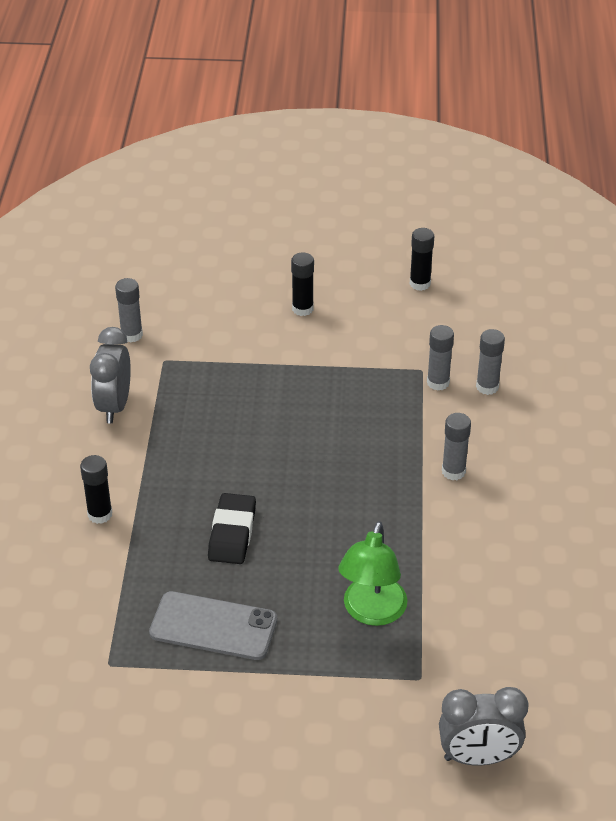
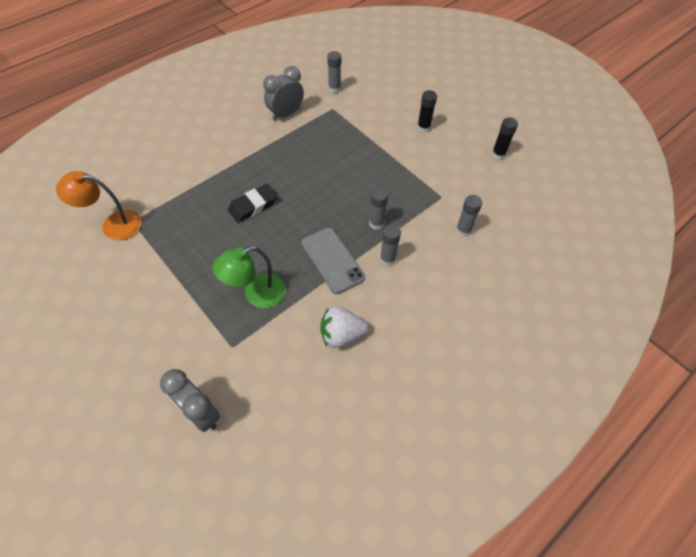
camera: 45 degrees right, 15 degrees up
(90, 687) = (113, 225): none -> orange lamp
(100, 514) = (217, 155): black glue stick -> none
(213, 626) = (189, 241): grey phone -> grey phone (332, 260)
(438, 382) = (440, 209): grey glue stick -> grey glue stick (376, 223)
(508, 575) = (341, 335): none -> white strawberry

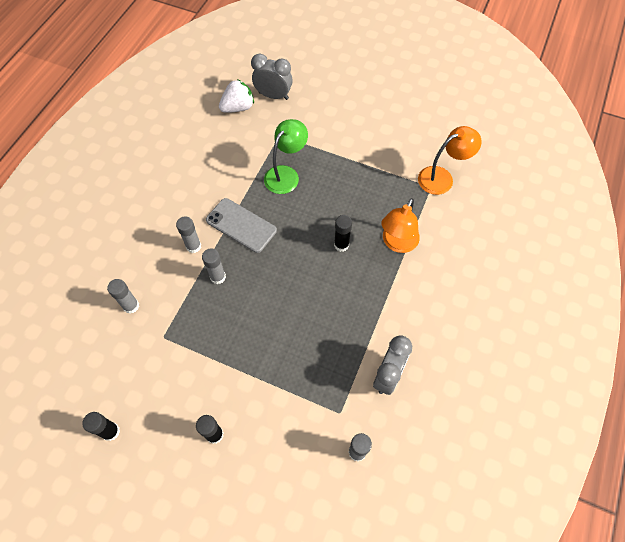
camera: 155 degrees right, 5 degrees up
(206, 188) = (397, 243): none -> orange lamp
(253, 206) = (341, 245): black eraser -> black glue stick
(341, 335) = (205, 173): white strawberry -> white strawberry (238, 107)

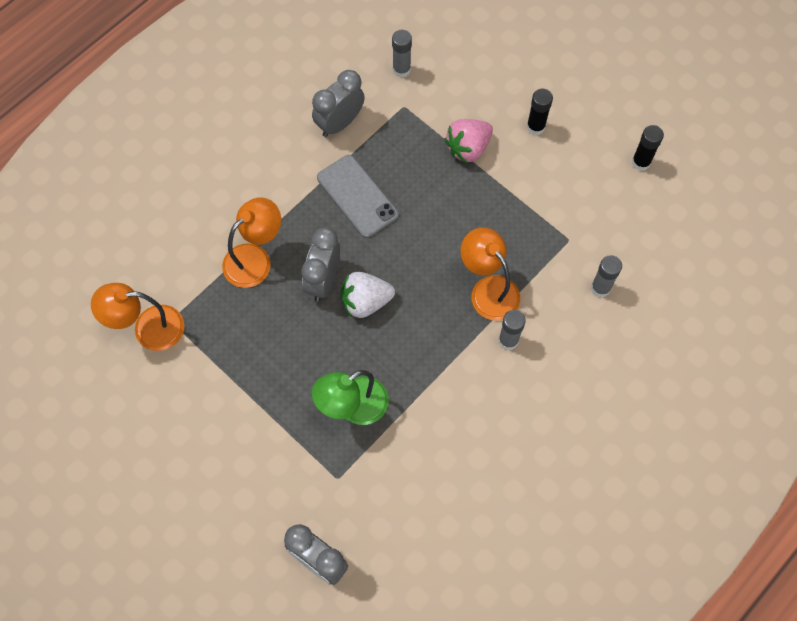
camera: 160 degrees left, 5 degrees up
(218, 277) = (488, 289): grey glue stick -> orange lamp
(238, 107) = (382, 556): white strawberry -> white strawberry (365, 301)
(241, 225) = (439, 349): grey phone -> grey phone (357, 196)
(269, 391) = (468, 148): none -> pink strawberry
(341, 245) = (323, 280): black glue stick -> grey clock

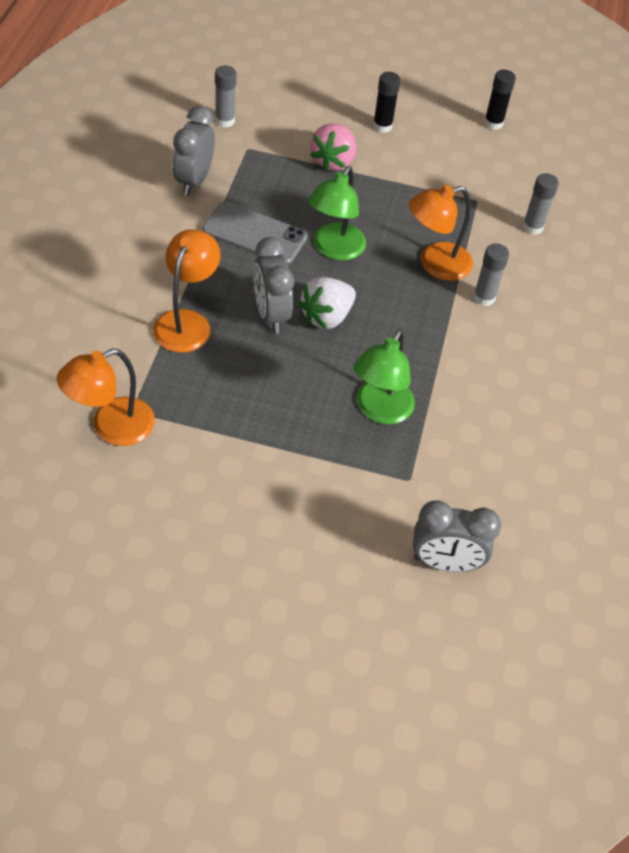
camera: 35 degrees left, 15 degrees down
(412, 239) = (334, 249): none -> green lamp
(488, 289) = (435, 264): orange lamp -> orange lamp turned 45 degrees counterclockwise

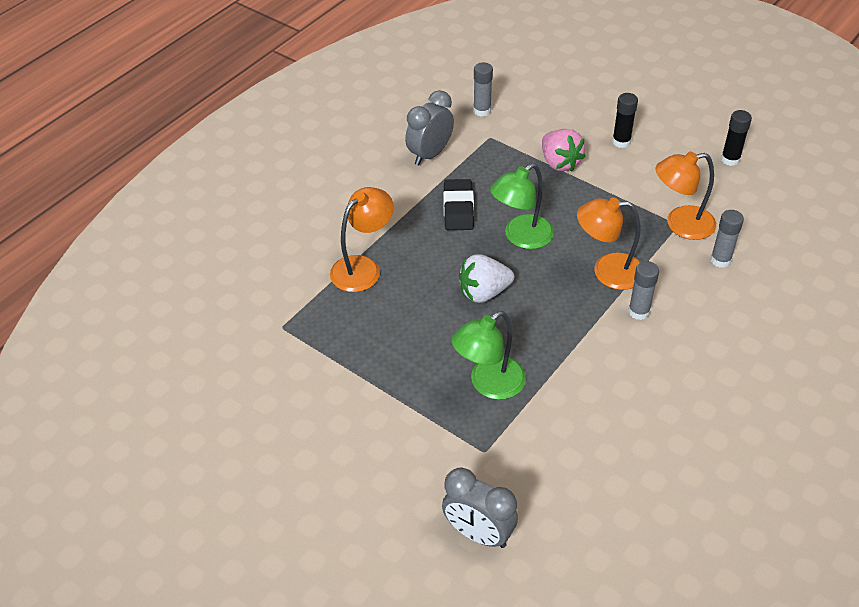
camera: 30 degrees right, 5 degrees down
(111, 427) = (258, 336): orange lamp -> orange lamp (680, 224)
(254, 234) = (458, 209): grey phone -> black eraser
(271, 314) = (437, 279): grey clock -> none
(333, 161) = (559, 163): pink strawberry -> pink strawberry turned 75 degrees counterclockwise

